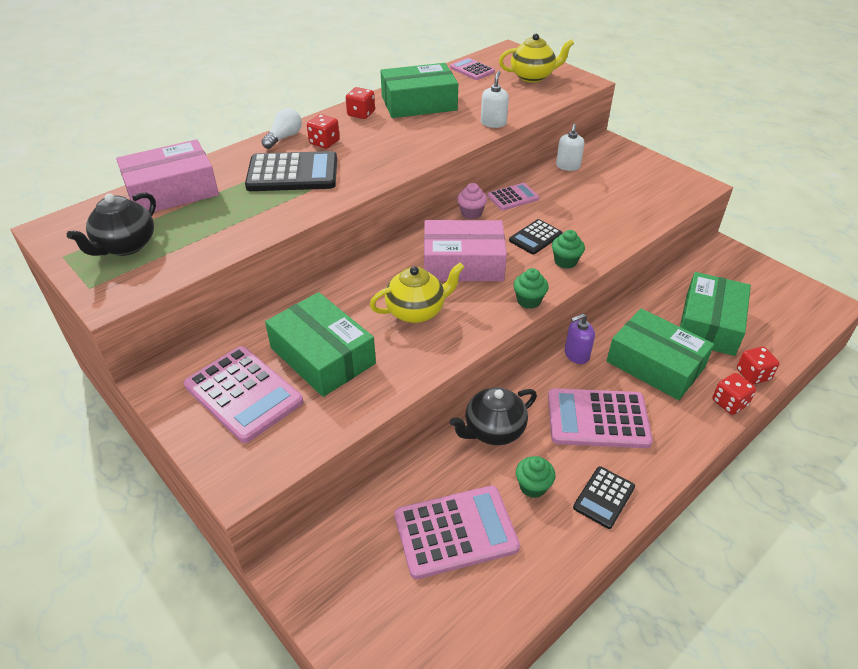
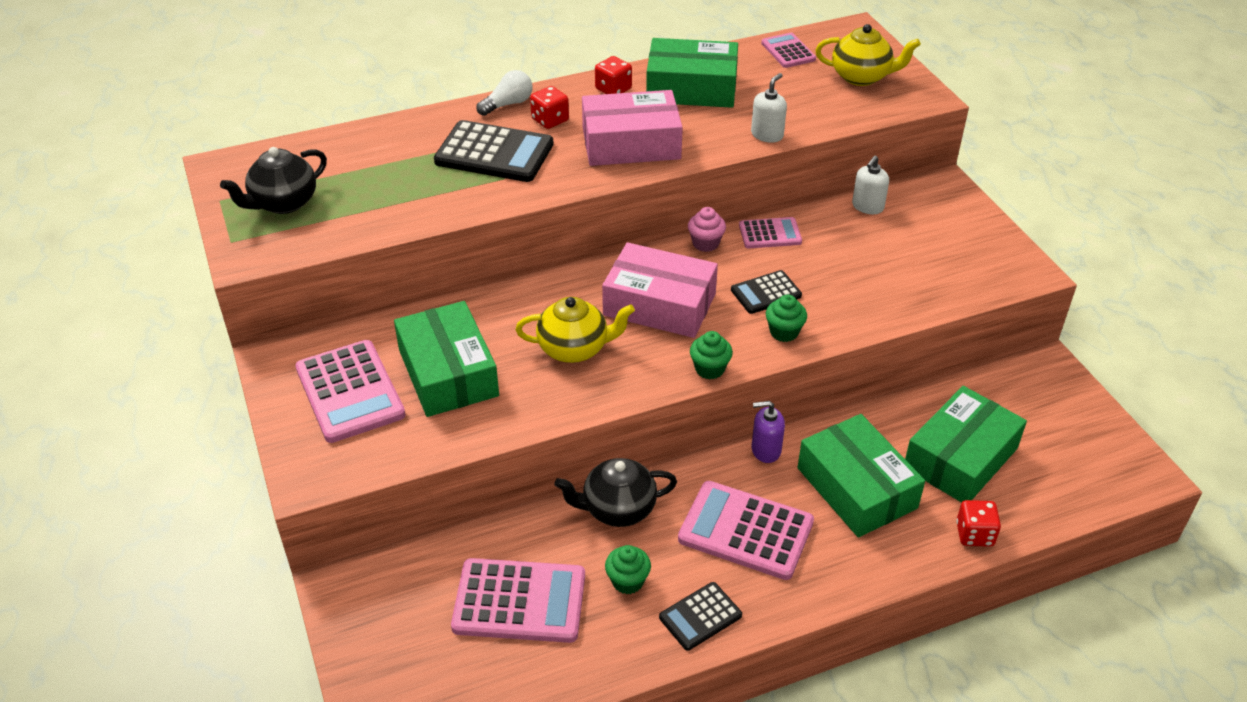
camera: 20 degrees right, 0 degrees up
(172, 191) = (356, 148): pink box -> pink box (631, 143)
(729, 403) = (920, 558): red dice -> none

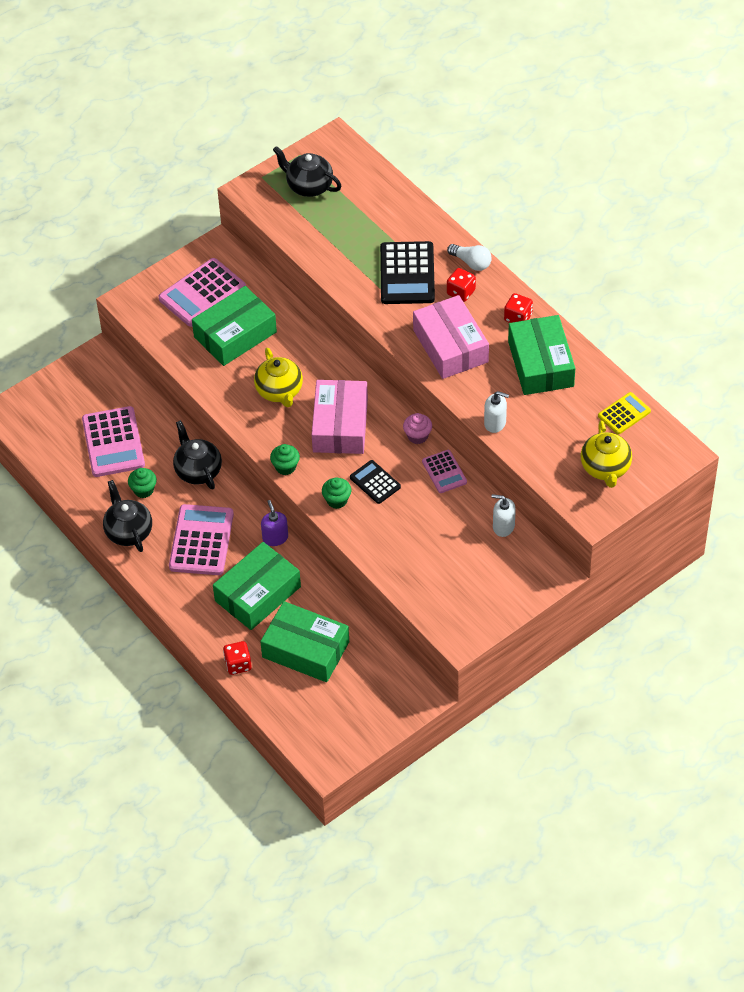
camera: 75 degrees right, 10 degrees up
(700, 616) = (128, 531): black calculator -> black teapot
(788, 51) = (624, 414): pink calculator -> yellow calculator

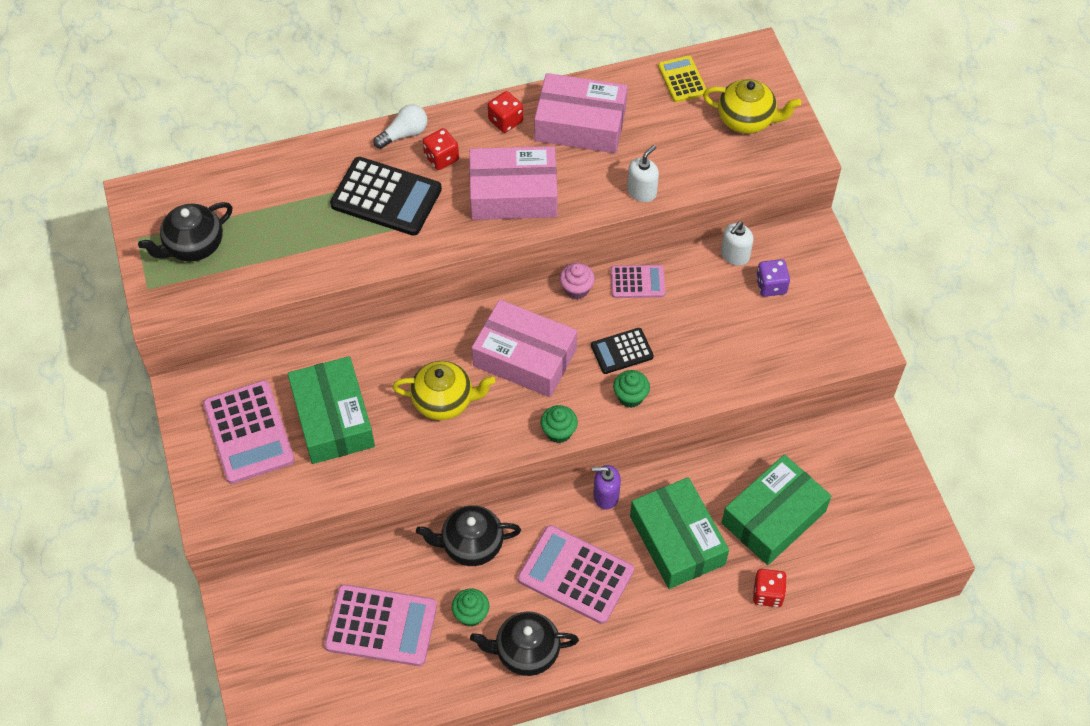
camera: 70 degrees left, 5 degrees up
(486, 559) = (771, 286): none -> purple dice
(541, 364) = (580, 124): green box -> pink box

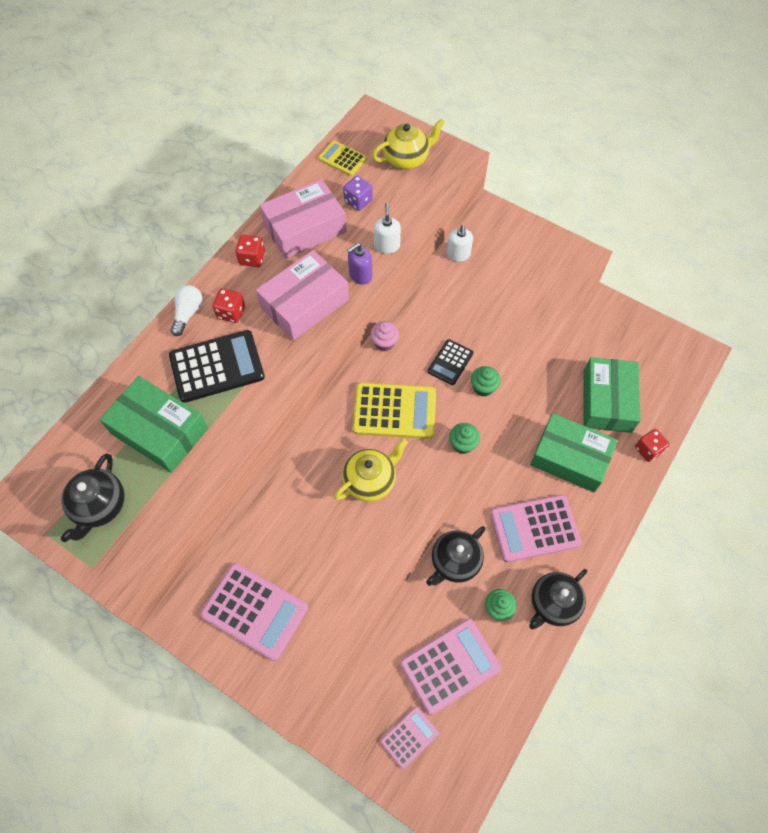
camera: 40 degrees left, 5 degrees up
(333, 418) = (306, 552): green box -> green box (159, 431)
(525, 357) = (394, 411): pink box -> yellow calculator
(606, 496) = (504, 463): purple soap dispenser -> purple soap dispenser (360, 275)
(637, 282) = (417, 311): pink calculator -> pink calculator (409, 737)
(771, 286) = (496, 258): purple dice -> purple dice (358, 201)

